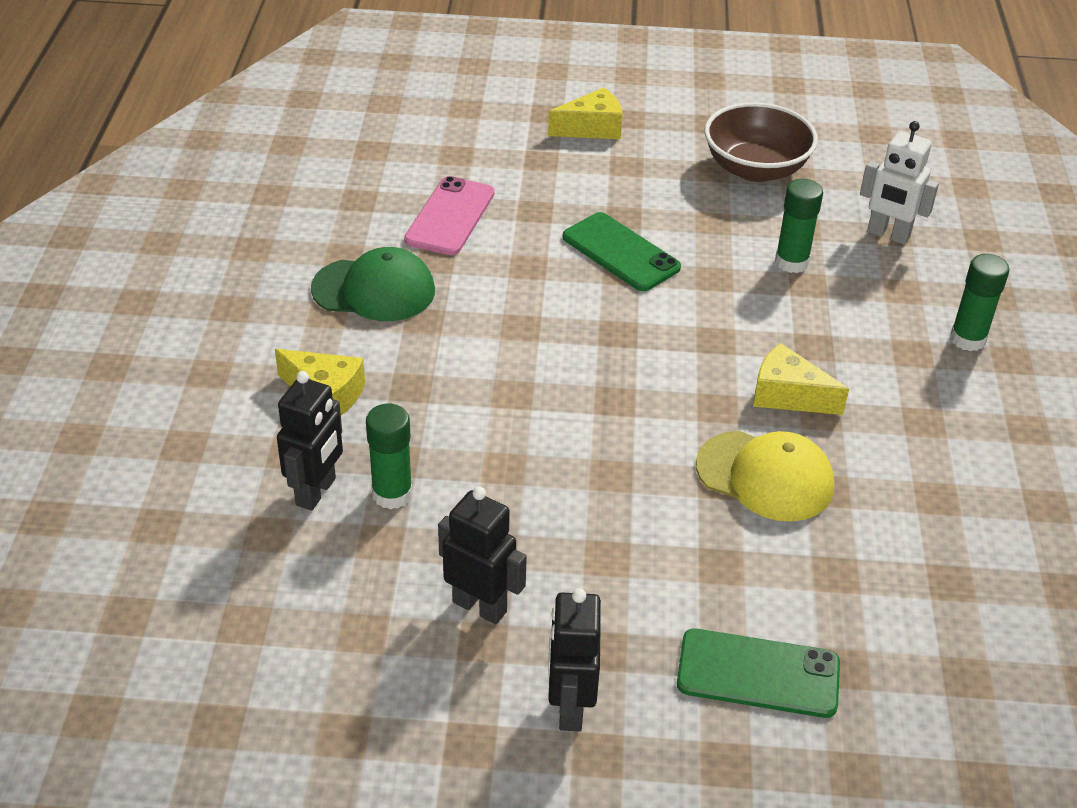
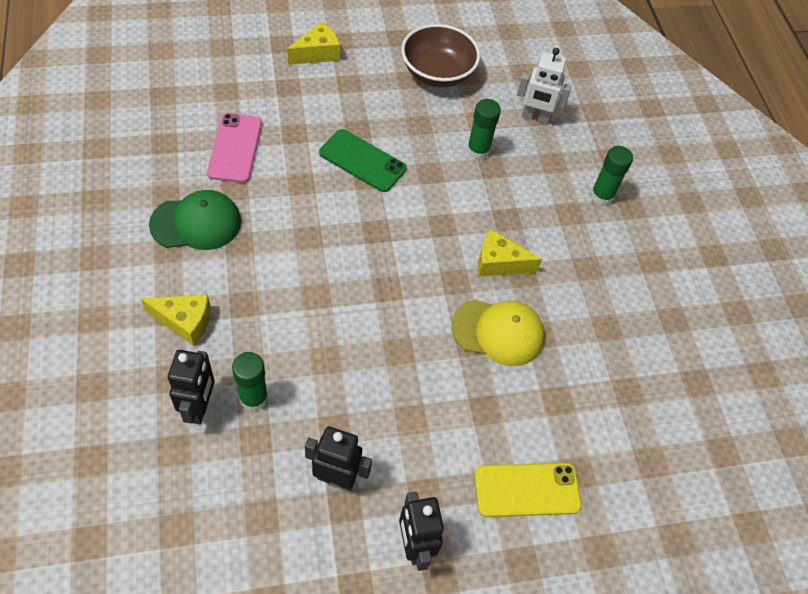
camera: 20 degrees left, 15 degrees up
(758, 674) = (527, 490): green phone -> yellow phone

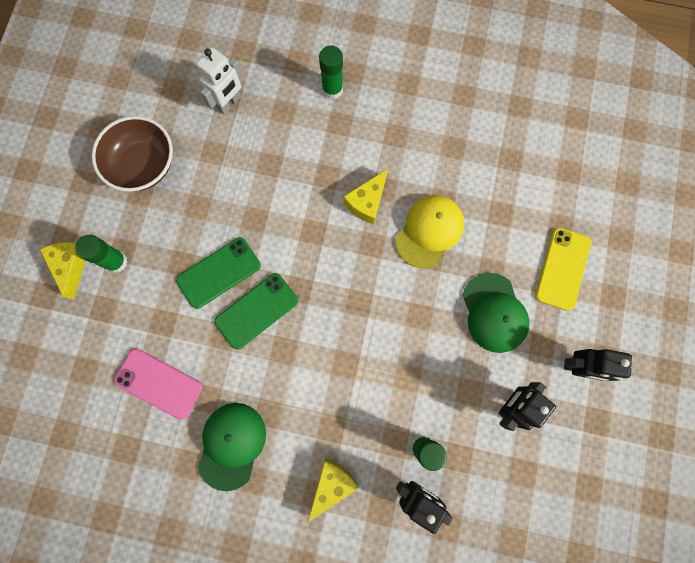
camera: 60 degrees left, 20 degrees up
(338, 202) = (257, 311): none -> green phone
(437, 428) = (494, 313): none -> green cap
(478, 150) = (246, 168): green glue stick -> green glue stick (116, 261)

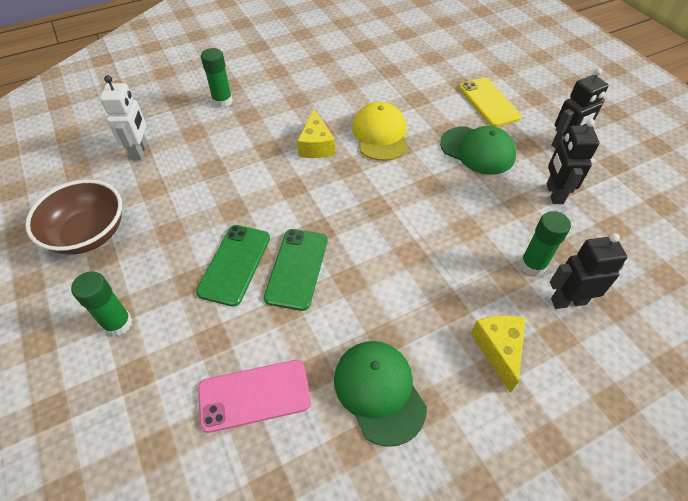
camera: 40 degrees left, 25 degrees down
(71, 266) = (66, 361): yellow cheese -> none

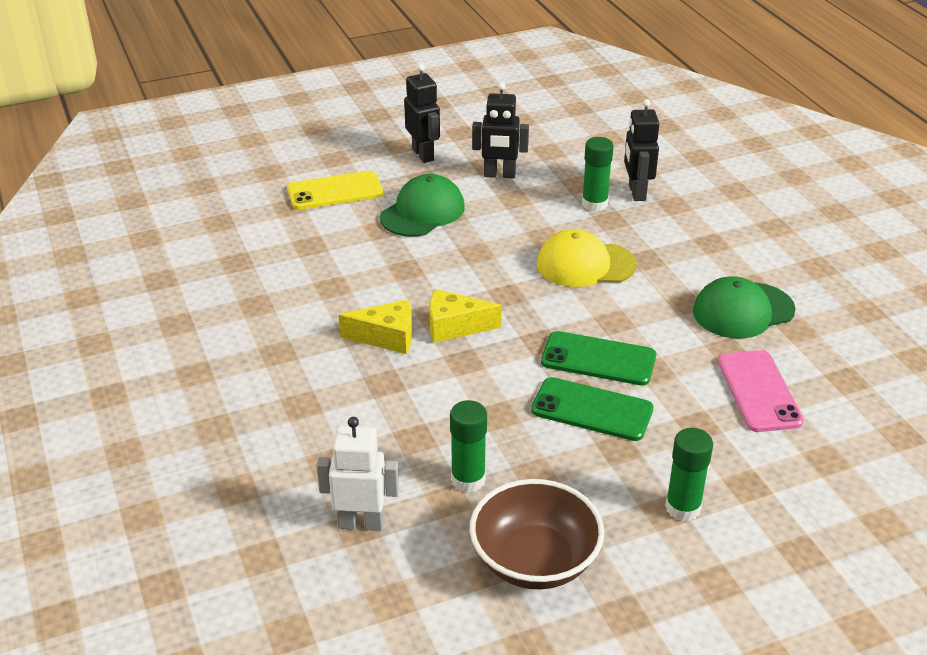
camera: 85 degrees left, 15 degrees down
(222, 101) = (256, 433): green glue stick -> green glue stick (468, 479)
(380, 135) = (377, 281): yellow cap -> yellow cap (585, 264)
(498, 349) = (691, 238): yellow cheese -> yellow cheese (454, 327)

